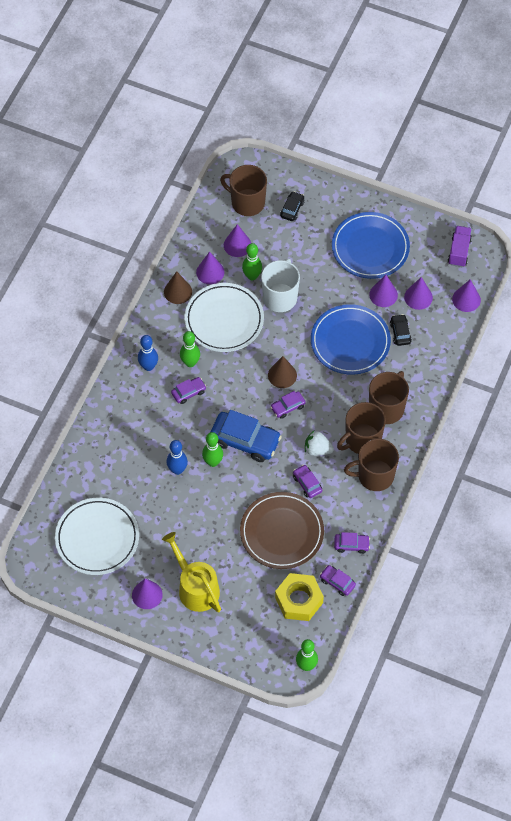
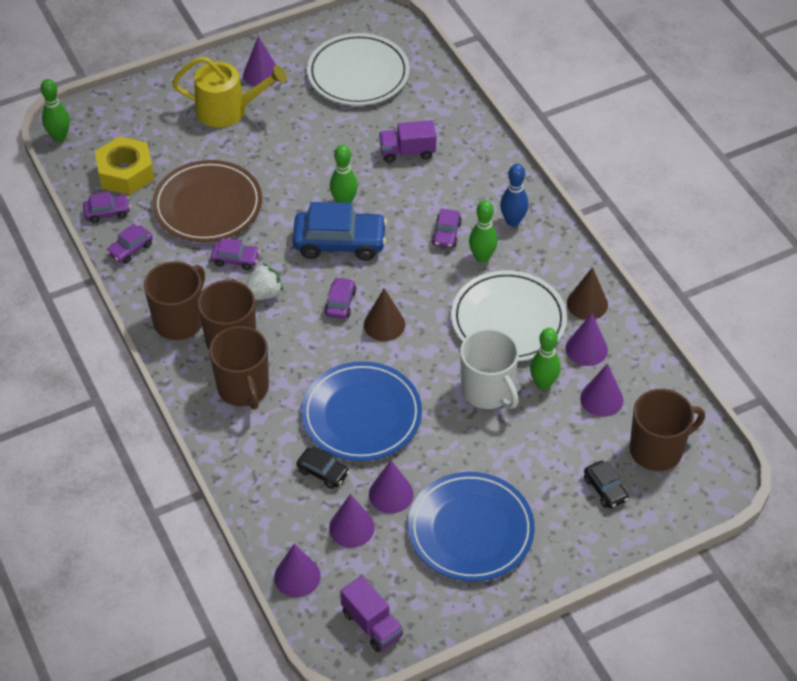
camera: 130 degrees right, 10 degrees down
(142, 459) = (407, 152): none -> purple truck
(177, 470) = (366, 171): blue bowling pin -> none
(245, 441) = (339, 242): blue car -> blue car turned 150 degrees counterclockwise

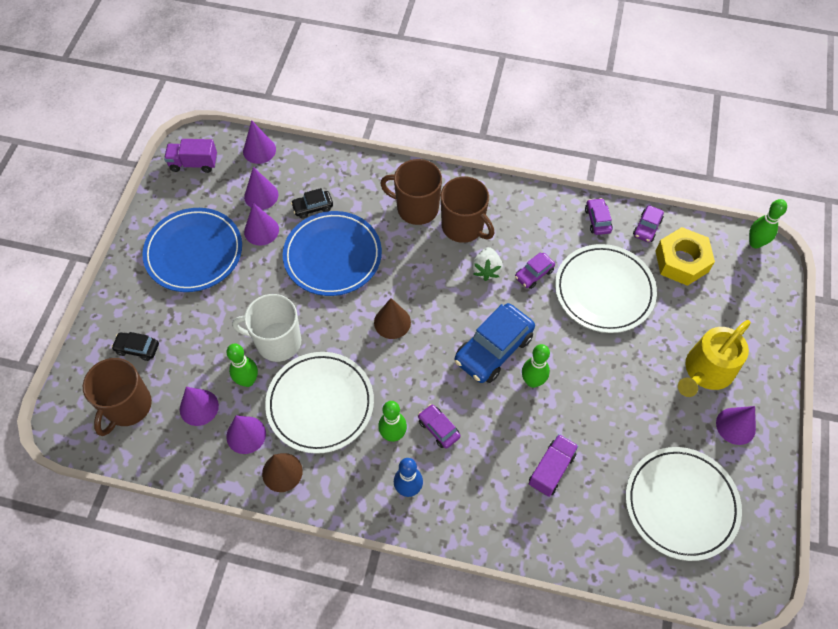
camera: 130 degrees right, 10 degrees up
(179, 320) = (506, 209): brown mug -> none
(208, 205) = (604, 291): brown plate -> white plate
(340, 303) = (436, 309): purple car -> none

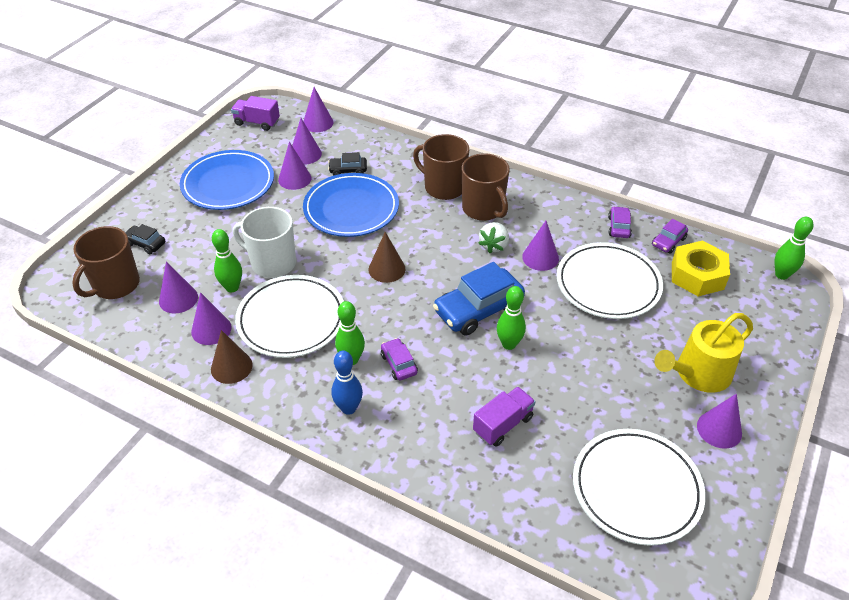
camera: 15 degrees right, 15 degrees down
(534, 274) = (540, 257): purple car -> purple cone

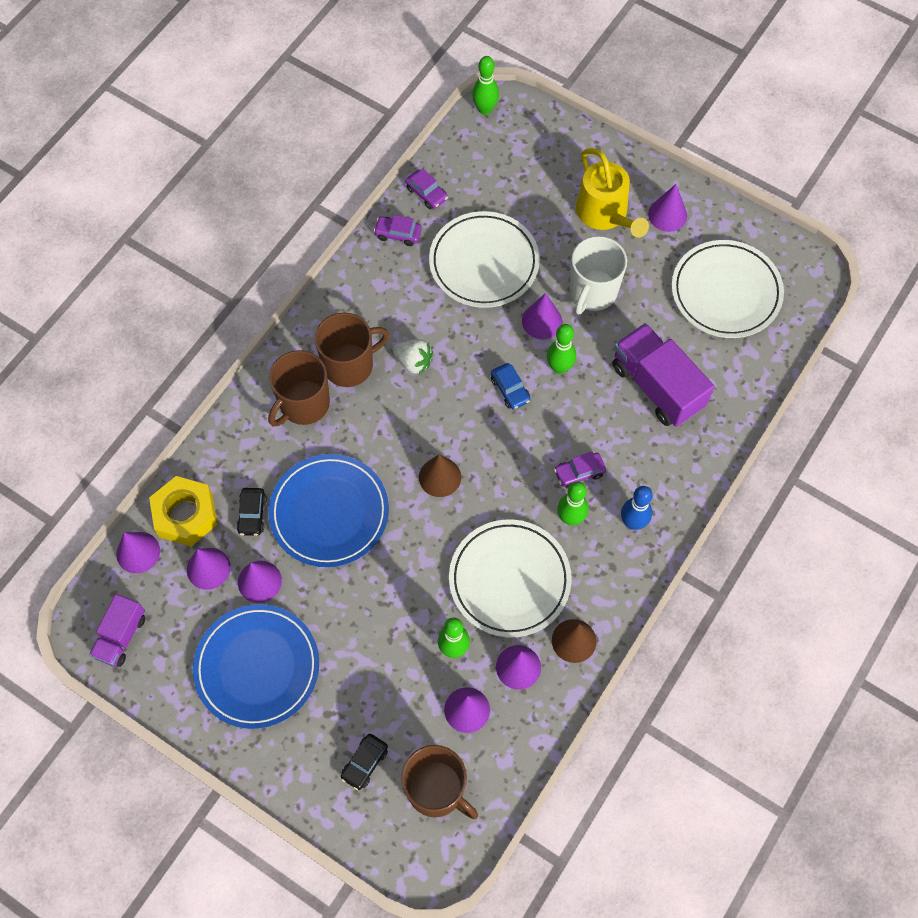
camera: 85 degrees left, 20 degrees up
(272, 263) = (417, 604): white mug -> white mug (592, 292)
(478, 310) = (510, 390): blue car -> blue car, size x0.51
(503, 424) = (657, 386): purple truck -> purple truck, size x1.69
(540, 257) = (437, 319): purple cone -> purple cone (542, 321)
(697, 275) = (479, 180): yellow nut -> yellow nut (186, 515)

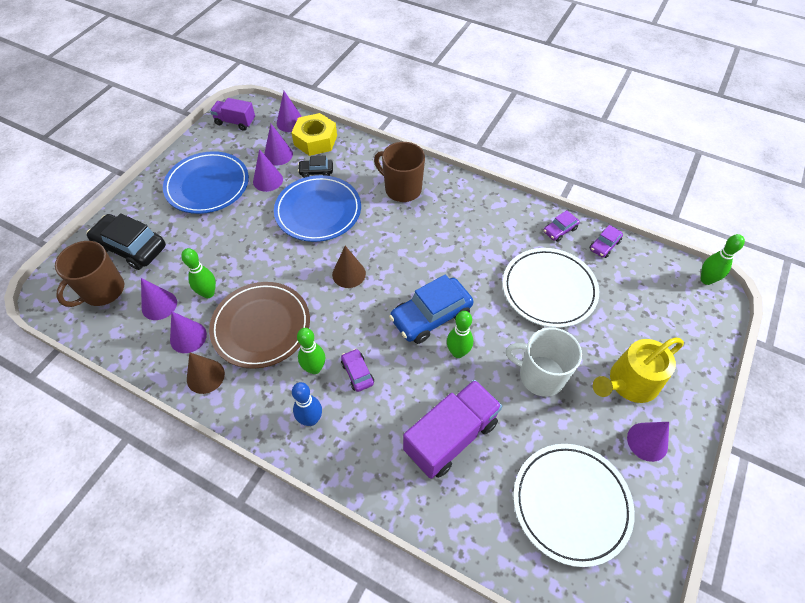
camera: 85 degrees right, 10 degrees down
(349, 365) = (437, 211): brown mug -> none
(365, 763) = (131, 248): black car -> black car, size x1.98
(398, 234) = (559, 230): purple car -> purple car turned 135 degrees counterclockwise
(413, 362) = (446, 249): white strawberry -> none
(509, 580) = (261, 326): white plate -> brown plate
(510, 390) = (431, 316): blue car -> blue car, size x1.98
(542, 321) = (501, 336): purple cone -> none

